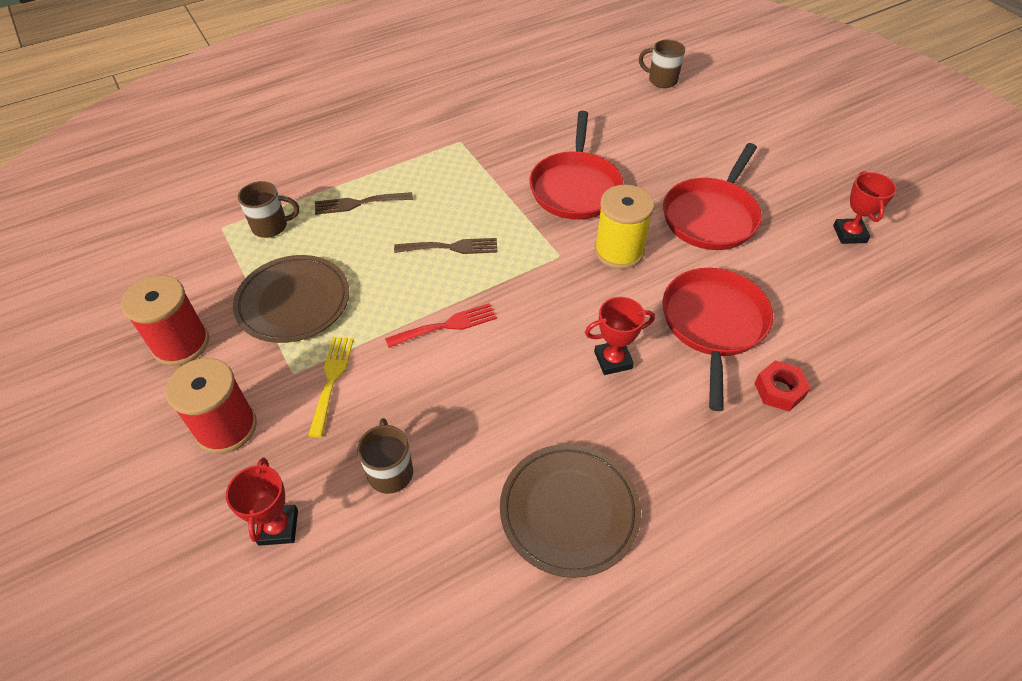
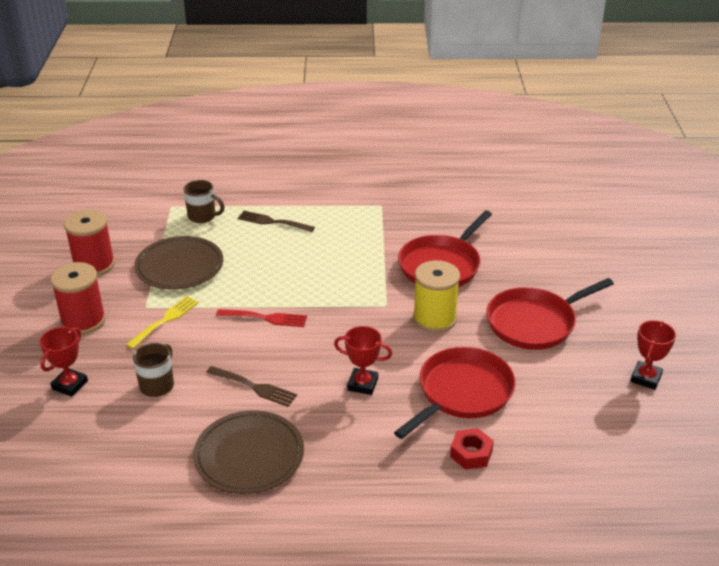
camera: 30 degrees right, 15 degrees down
(451, 247) = (312, 272): brown fork -> brown fork (255, 387)
(661, 80) = (591, 213): brown mug -> none

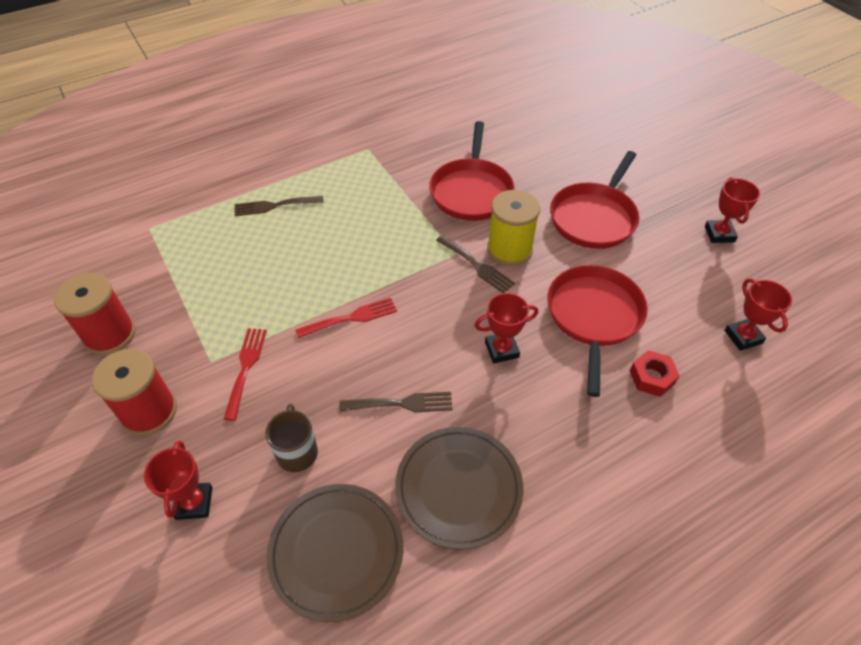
camera: 30 degrees left, 15 degrees up
(165, 320) = (245, 368): yellow fork -> red fork
(179, 266) = (213, 296): brown plate -> brown plate (336, 551)
(203, 216) = (194, 227): brown mug -> none
(396, 320) = (477, 265): none -> brown fork
(586, 461) = (743, 337): none -> red trophy

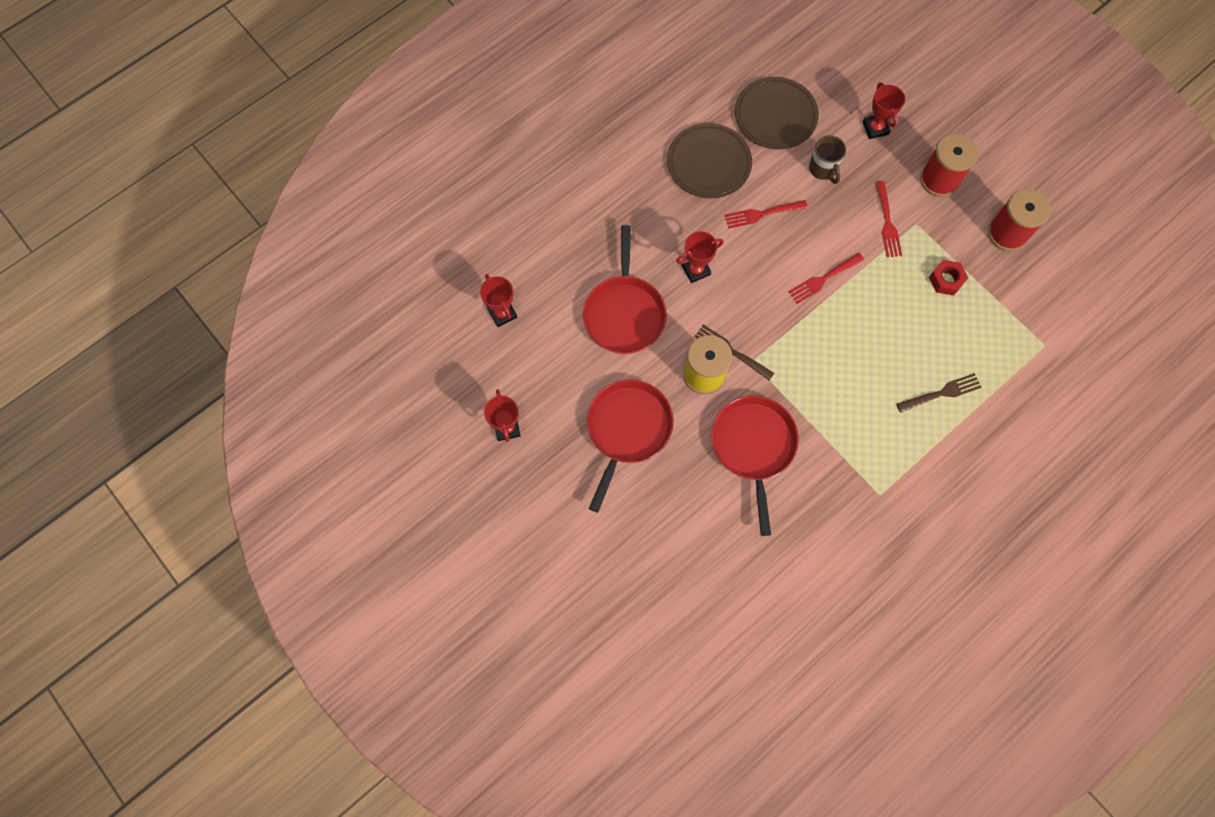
camera: 170 degrees right, 20 degrees up
(402, 403) = (762, 214): brown fork -> red fork
(652, 377) = (578, 265): red nut -> red nut (946, 280)

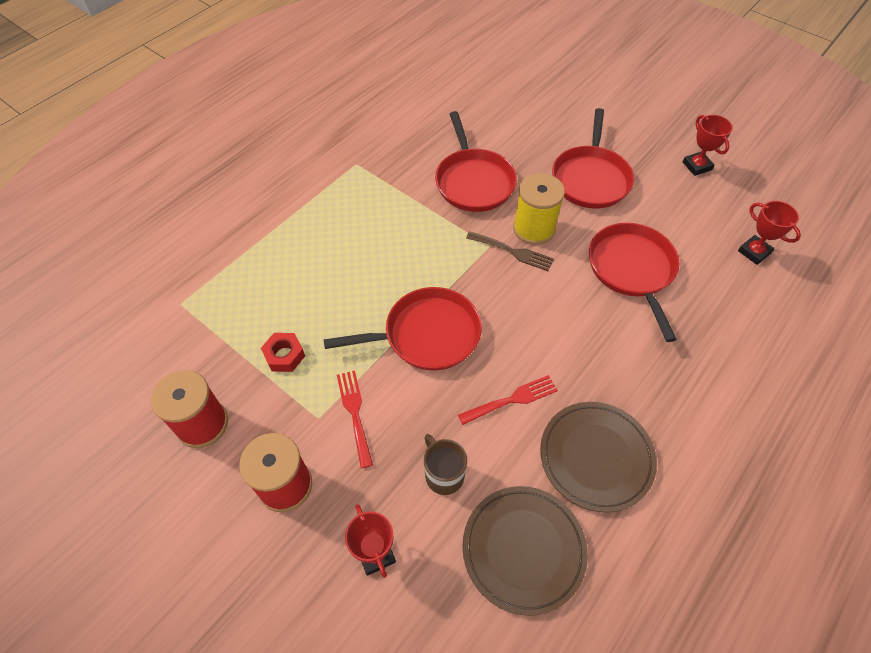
camera: 170 degrees right, 15 degrees down
(696, 270) = (572, 323): red trophy -> none
(823, 279) = (427, 335): red fork -> red pan
(942, 393) = (296, 246): brown fork -> none

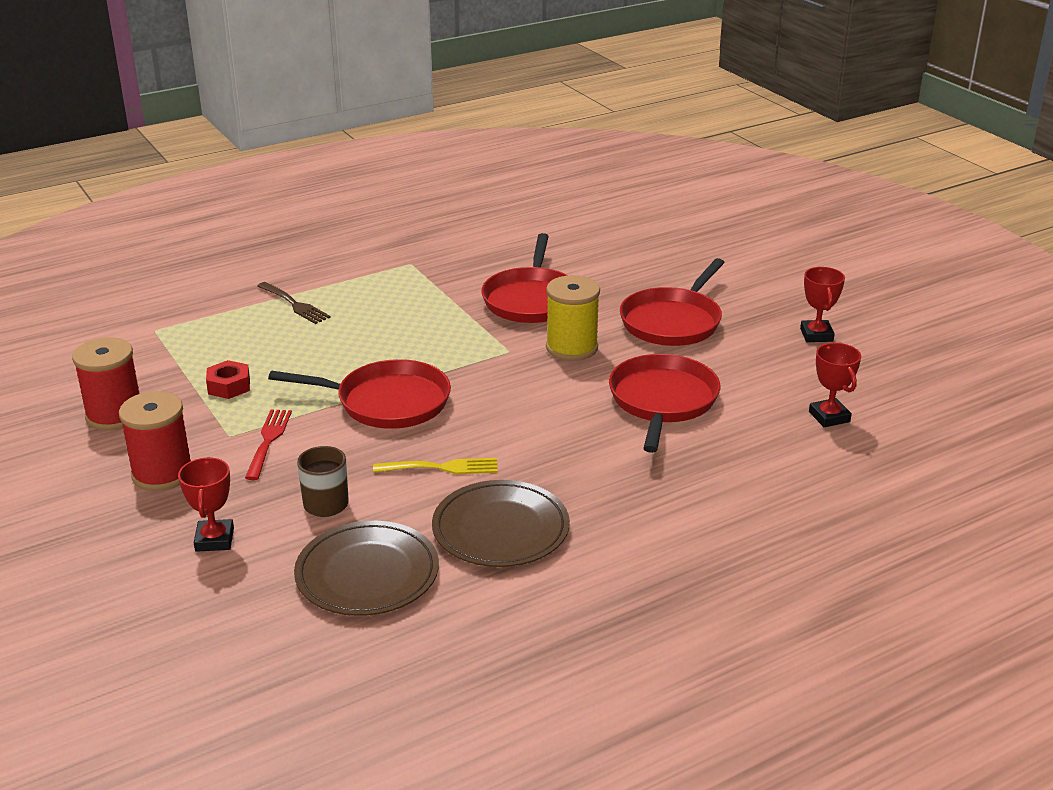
camera: 20 degrees right, 25 degrees down
(512, 399) = (442, 467): red fork -> yellow fork
(513, 252) = (533, 360): brown fork -> brown fork (295, 304)

